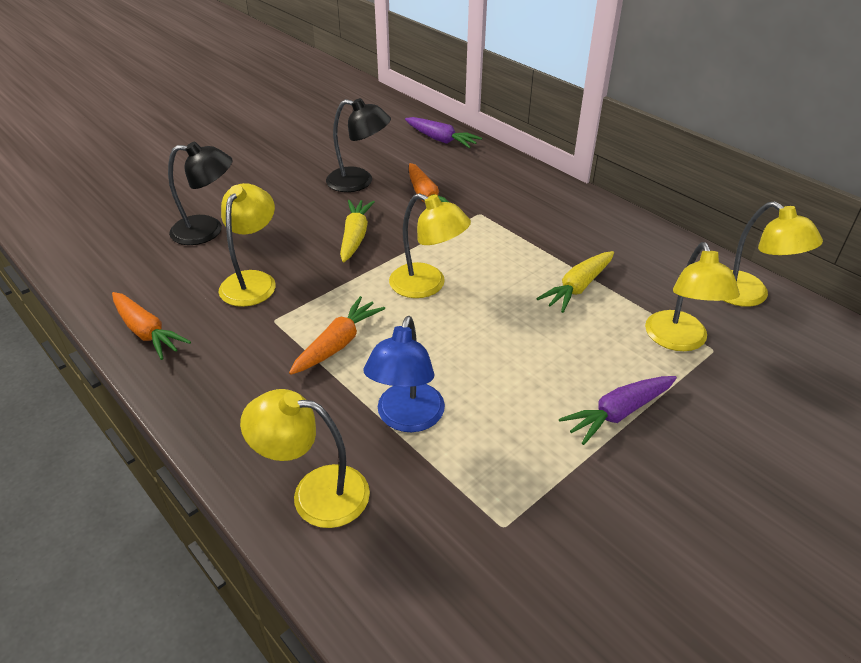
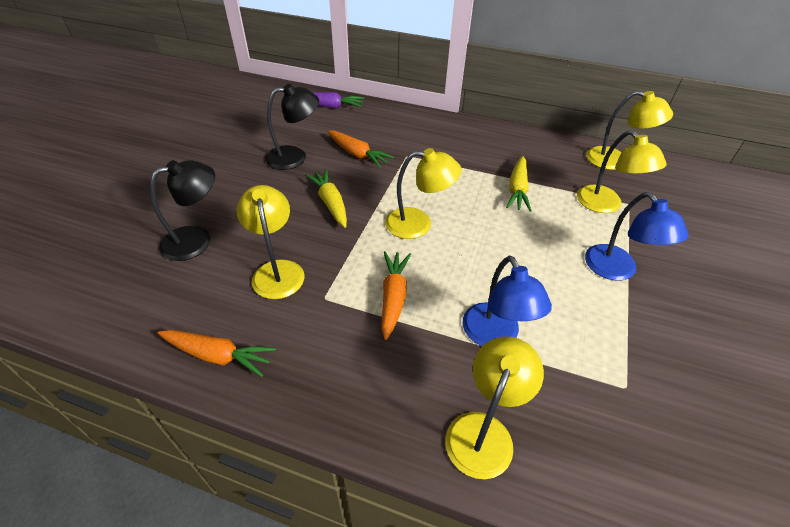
camera: 30 degrees left, 5 degrees up
(315, 493) = (484, 431): yellow lamp -> yellow lamp turned 135 degrees clockwise
(618, 413) = (617, 270): purple carrot -> blue lamp

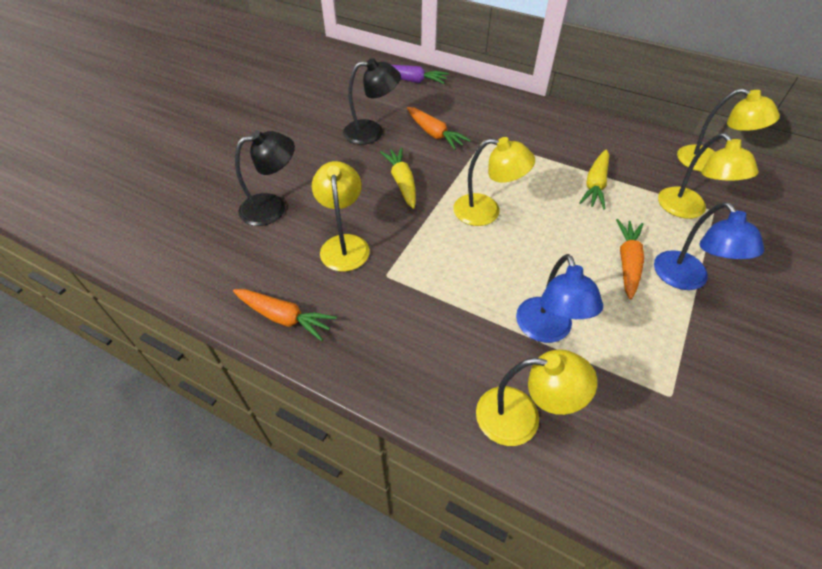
camera: 10 degrees right, 5 degrees up
(393, 297) = (452, 282): orange carrot -> orange carrot (627, 262)
(484, 431) = (521, 417): yellow lamp -> yellow lamp turned 60 degrees clockwise

